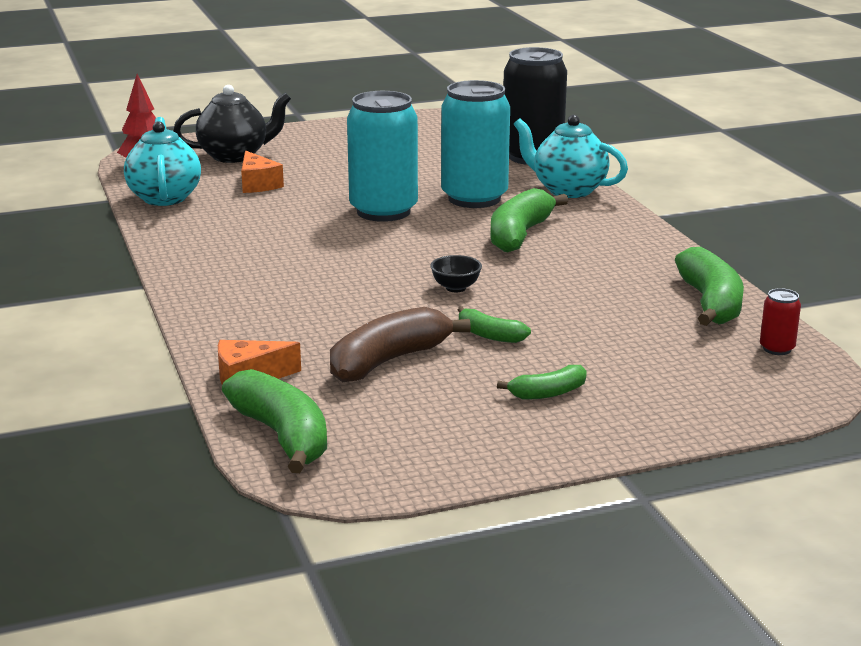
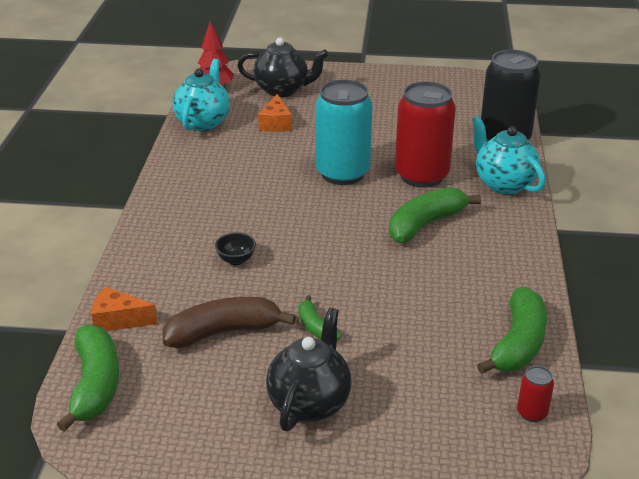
camera: 25 degrees right, 10 degrees up
(455, 288) = (331, 269): black bowl -> black bowl (236, 260)
(474, 198) = (421, 176): turquoise can -> red can
(548, 393) = (310, 403): green banana -> black teapot

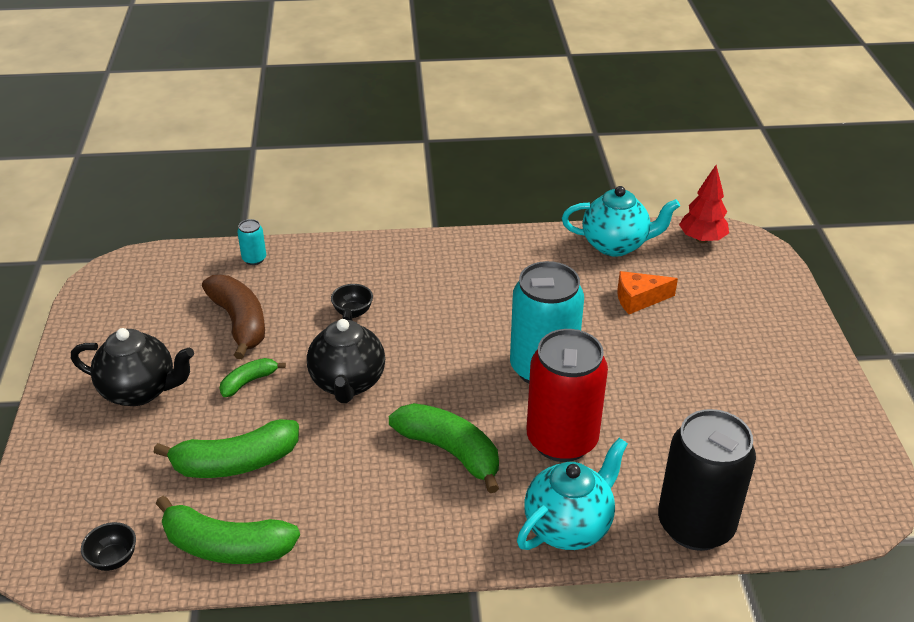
camera: 80 degrees right, 5 degrees up
(95, 385) = (170, 264): green banana -> green banana (235, 462)
(118, 320) = (254, 259): orange cheese -> turquoise can
(282, 90) = (726, 293): black teapot -> black teapot (348, 383)
(532, 413) = (113, 559): red can -> black bowl

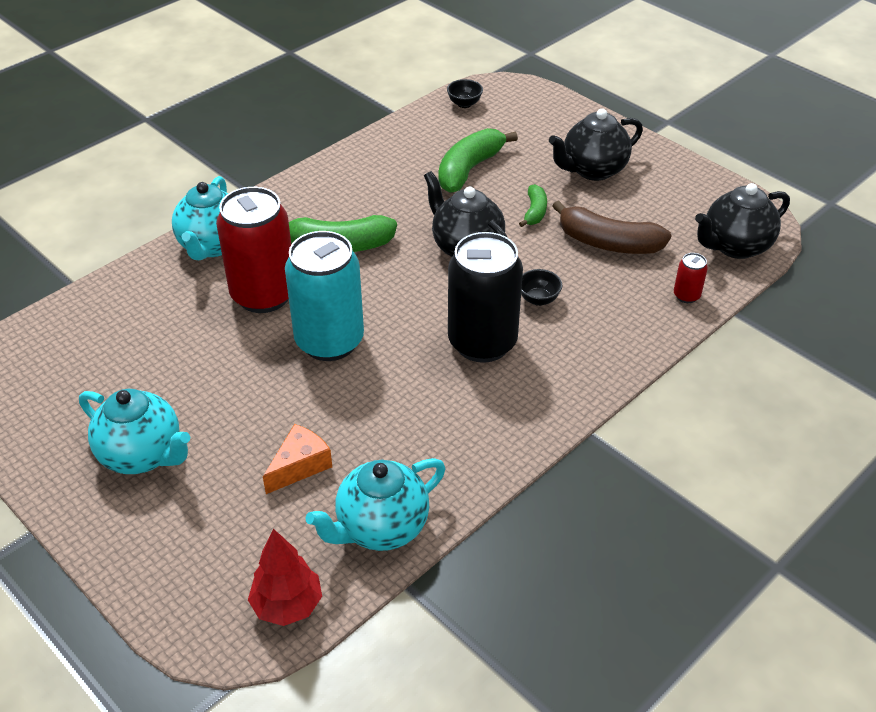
camera: 140 degrees right, 5 degrees up
(163, 269) = (735, 246): none -> black teapot
(226, 546) = (413, 136): green banana -> none
(254, 259) = (686, 296): turquoise can -> red can
(695, 525) = (120, 291): black can -> black can (482, 343)
(749, 362) = (143, 455): none -> turquoise teapot

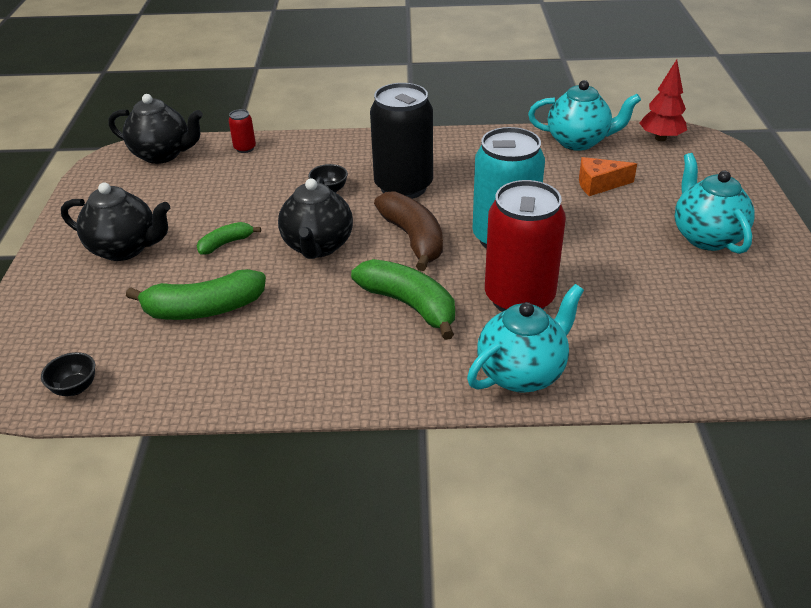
camera: 135 degrees left, 5 degrees down
(608, 243) = (224, 197): brown banana -> brown banana (413, 239)

